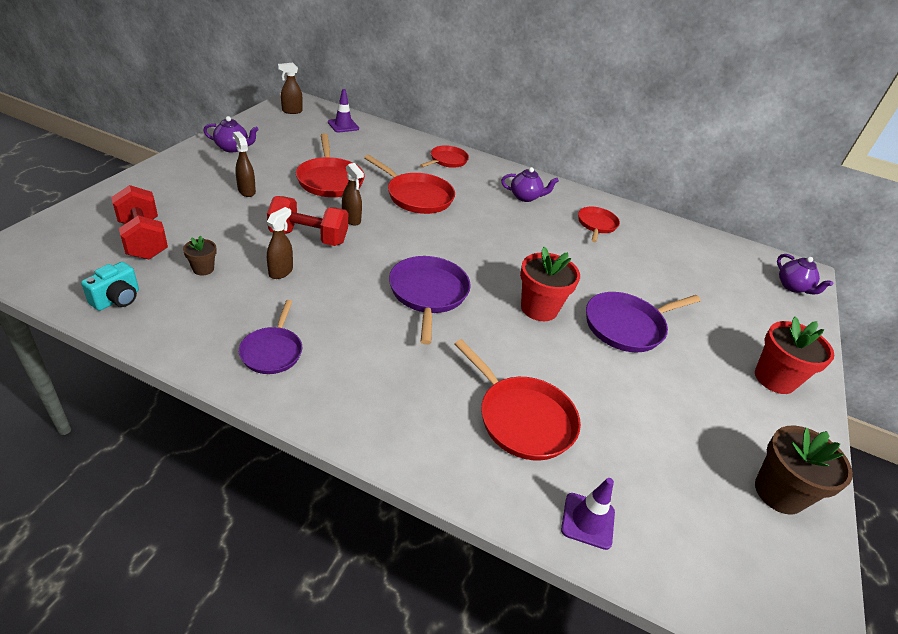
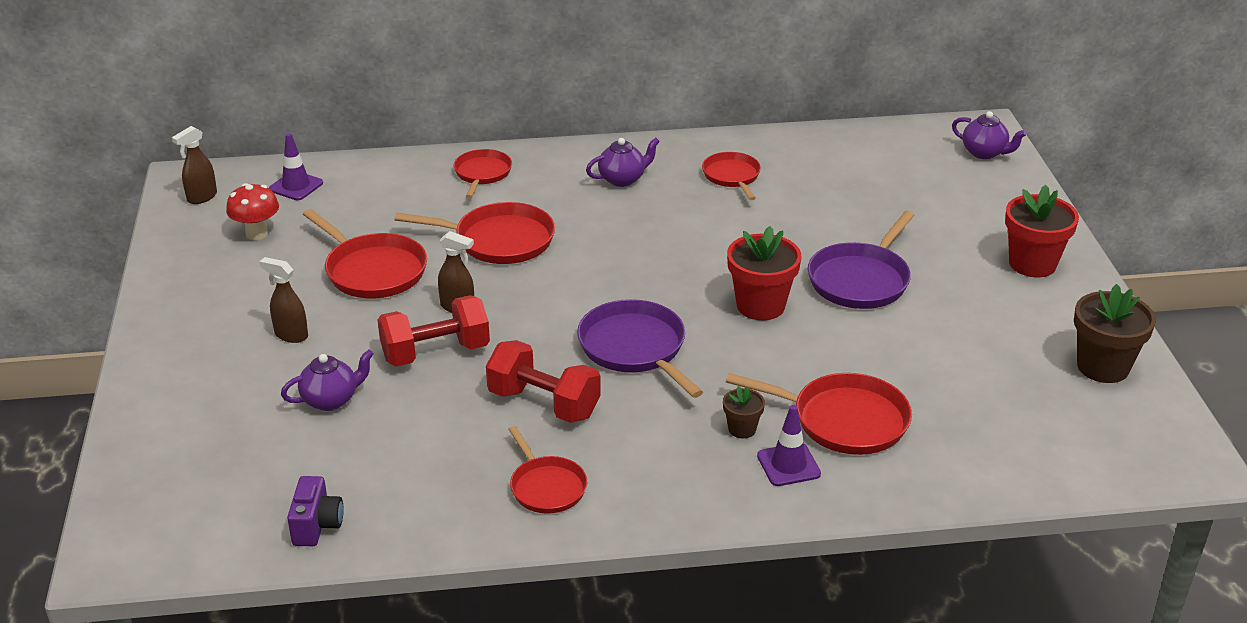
camera: 25 degrees left, 5 degrees down
(117, 299) = (317, 526): turquoise camera -> purple camera
(143, 239) = (251, 452): red dumbbell -> red dumbbell (544, 403)
(203, 269) = (365, 447): brown flower pot -> brown flower pot (742, 429)
(232, 148) = (196, 288): purple teapot -> purple teapot (331, 400)
(272, 351) = (546, 487): purple pan -> red pan
(281, 272) = (453, 406): brown spray bottle -> none
(295, 137) = (257, 234): none -> red mushroom
(588, 521) = (971, 472): purple traffic cone -> purple traffic cone (788, 465)

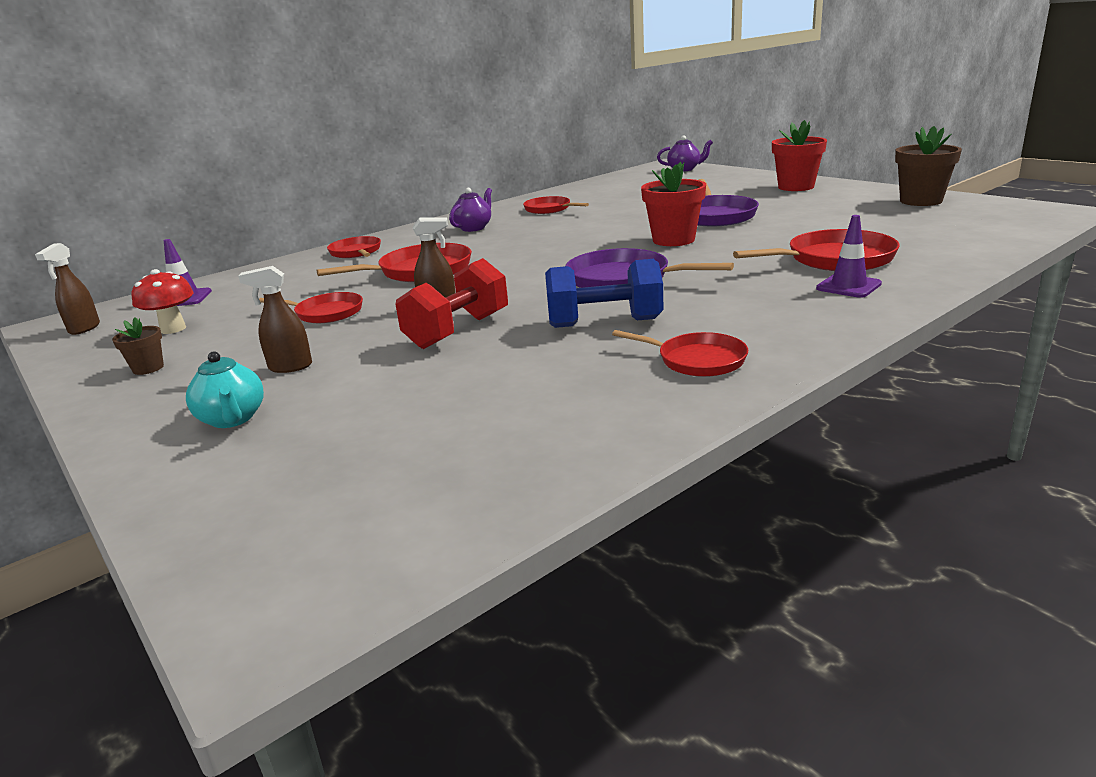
camera: 30 degrees left, 10 degrees down
(214, 378) = (232, 419): none -> turquoise teapot
(317, 526) = (515, 472): purple camera -> none
(331, 400) = (394, 388): purple teapot -> none
(373, 271) = (326, 313): red pan -> red pan, size x0.64
(544, 403) = (604, 323): red dumbbell -> blue dumbbell
(742, 429) = (779, 284): brown flower pot -> brown flower pot (148, 368)

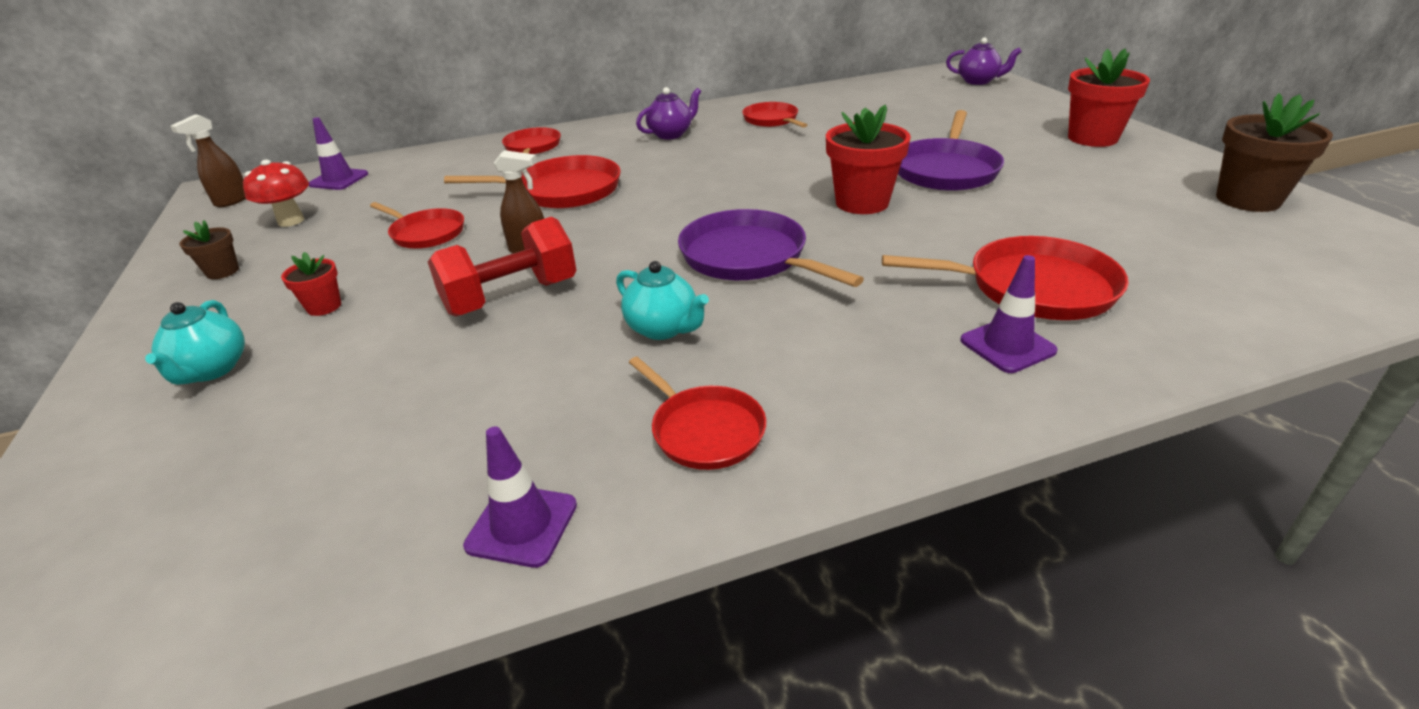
camera: 20 degrees right, 10 degrees up
(290, 367) = (324, 307): brown spray bottle -> red flower pot
(604, 323) = (663, 329): blue dumbbell -> turquoise teapot
(624, 427) = (522, 525): none -> purple traffic cone

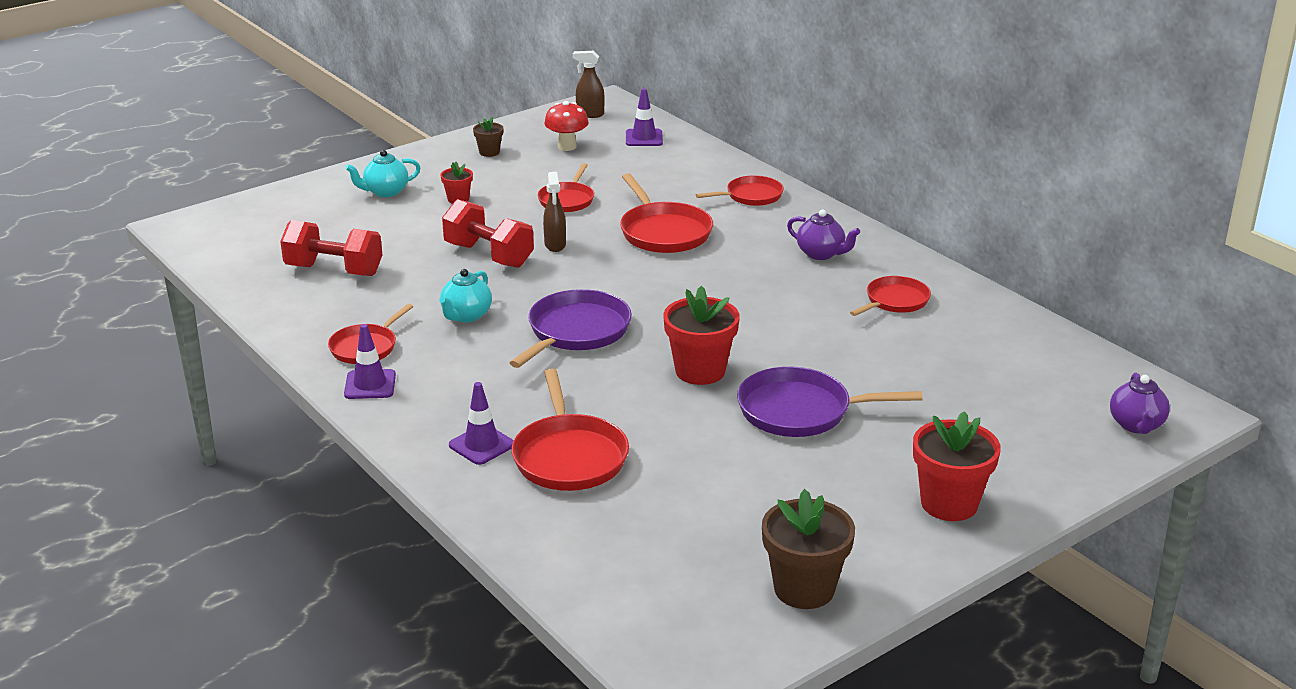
camera: 70 degrees right, 5 degrees down
(418, 448) = (334, 270): none -> red dumbbell
(522, 525) = (285, 312): purple traffic cone -> purple traffic cone (370, 385)

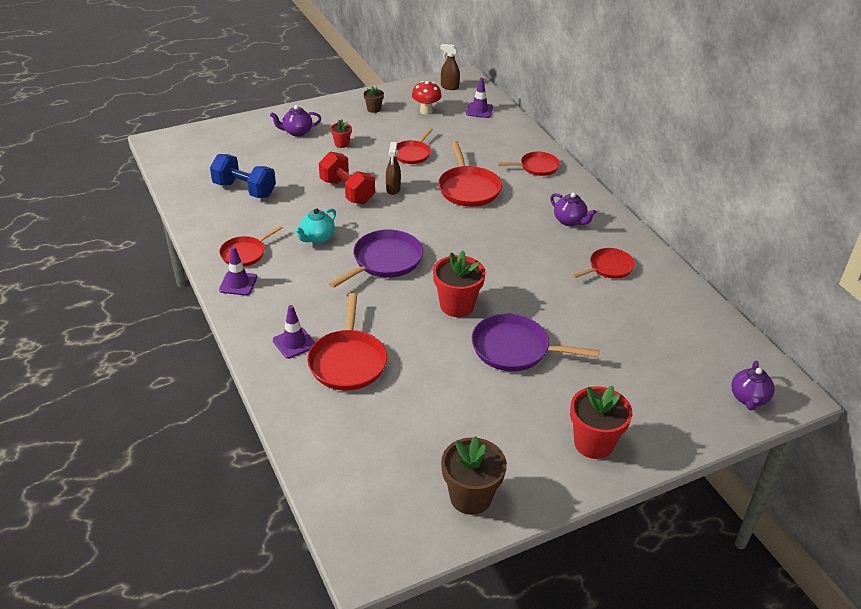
camera: 10 degrees right, 10 degrees up
(334, 270) = (244, 190): red dumbbell -> blue dumbbell
(385, 192) = (297, 132): turquoise teapot -> purple teapot

